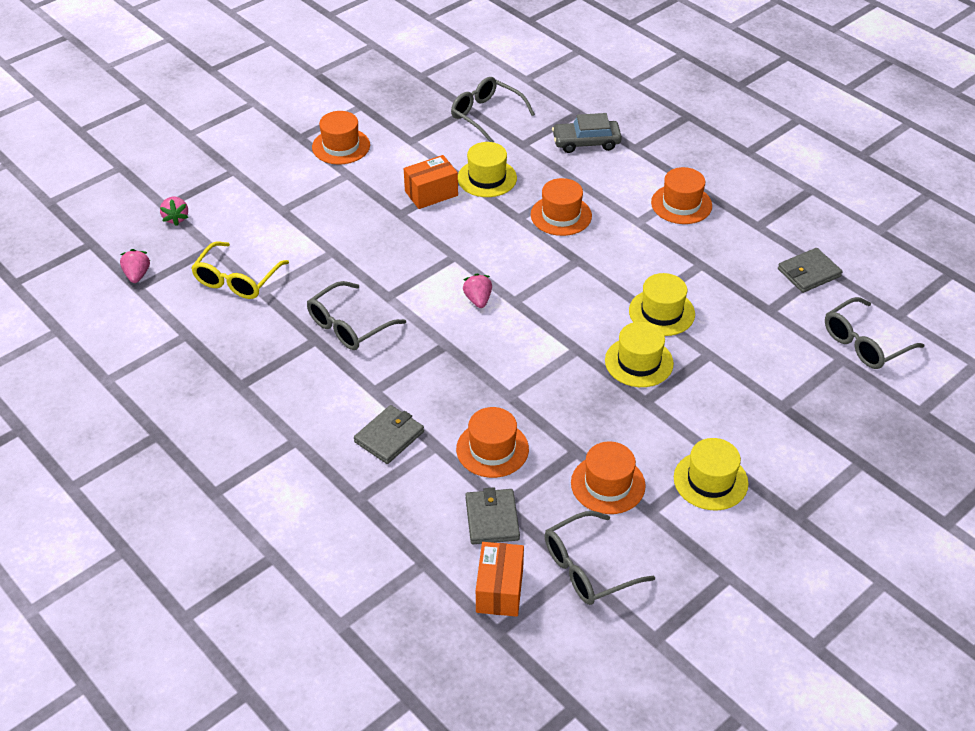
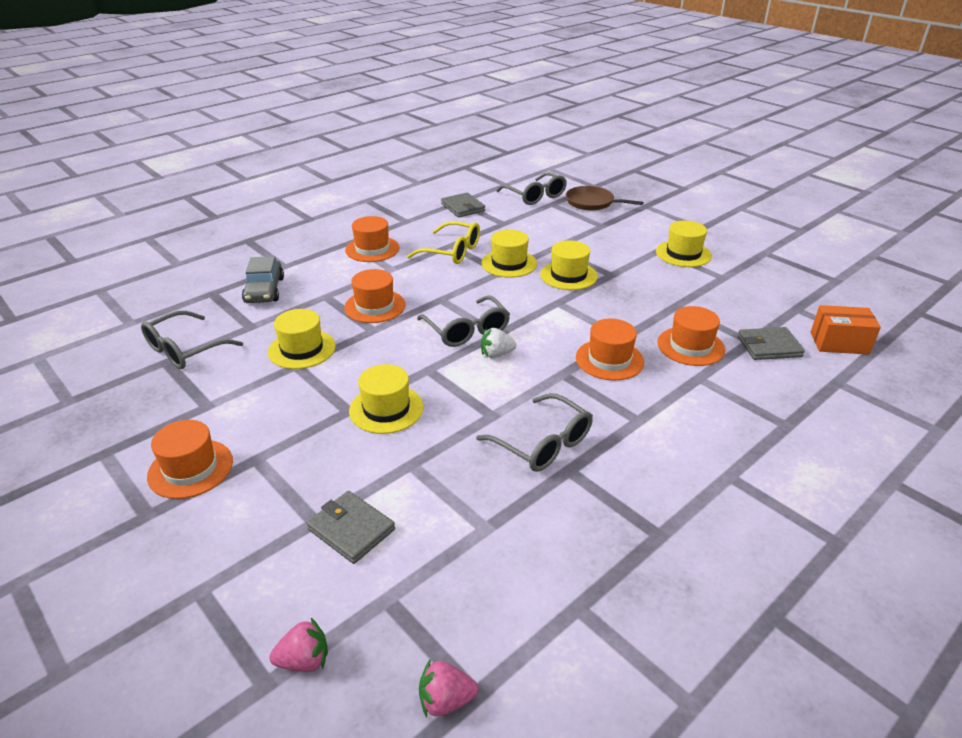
camera: 90 degrees left, 10 degrees down
(237, 280) = (462, 559): yellow glasses -> yellow glasses (452, 252)
(389, 437) = (699, 407): grey wallet -> grey wallet (351, 529)
(400, 234) = (386, 409): none -> yellow hat
(431, 193) = (317, 387): orange box -> none
(478, 300) = (496, 354): pink strawberry -> white strawberry
(587, 568) = (792, 304): grey glasses -> grey glasses (467, 331)
(608, 484) = (705, 293): orange hat -> orange hat (609, 359)
(857, 403) = (592, 202): none -> brown pan

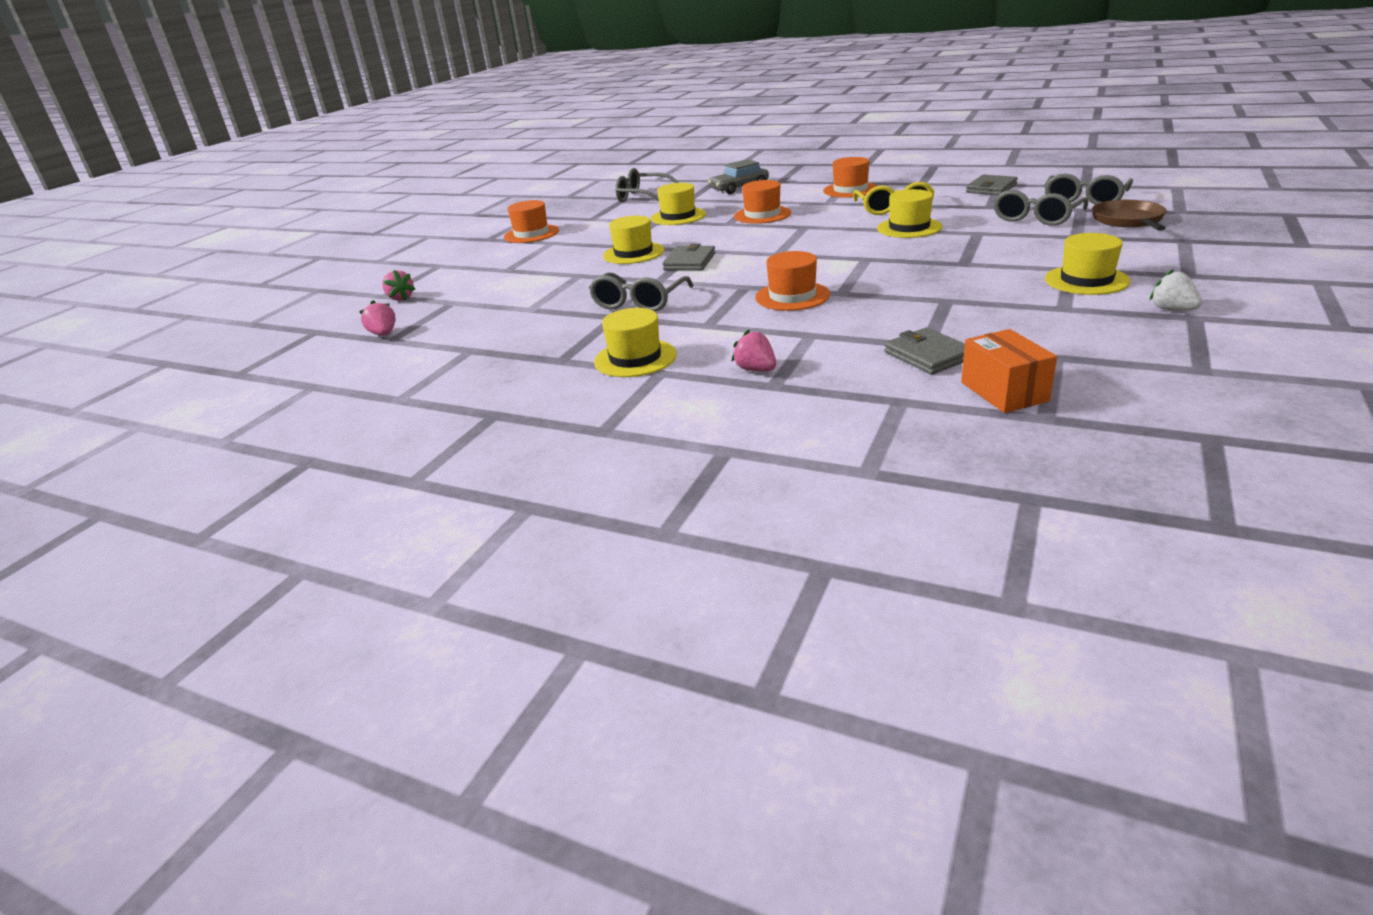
camera: 70 degrees right, 5 degrees down
(351, 529) = (505, 279): grey wallet -> grey wallet (689, 262)
(467, 331) = (767, 245): grey glasses -> grey glasses (1036, 218)
(496, 354) = (745, 261): white strawberry -> white strawberry (1172, 309)
(568, 275) = (928, 250): yellow hat -> yellow hat (635, 358)
(690, 346) = (868, 321): orange hat -> none
(752, 424) = (756, 370): none -> pink strawberry

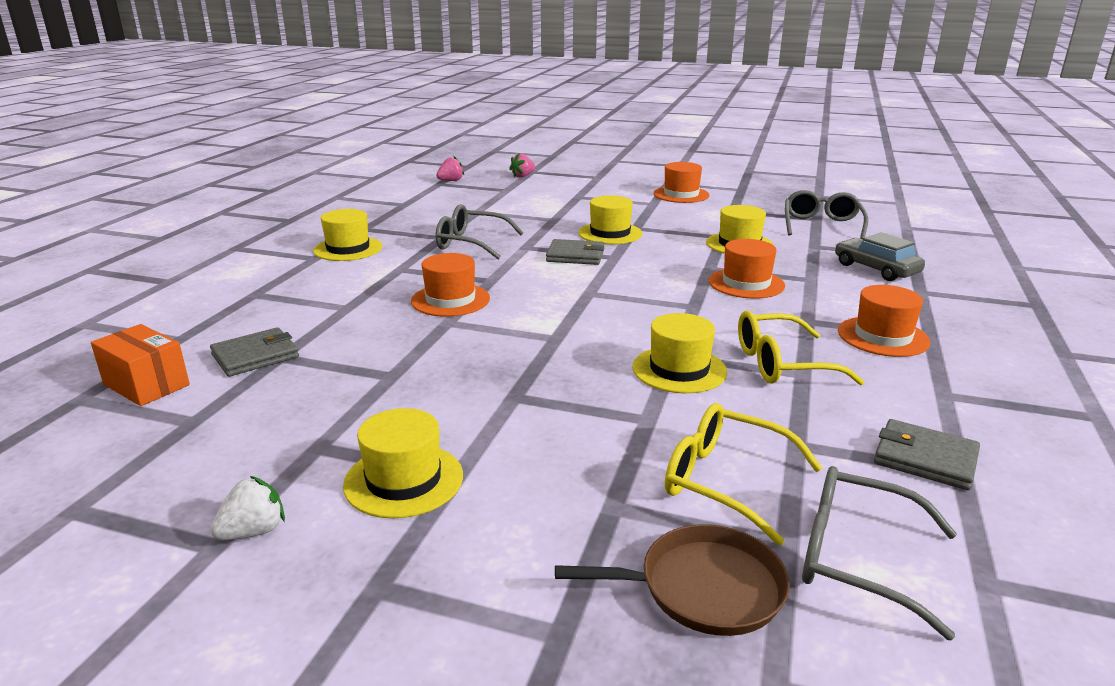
camera: 80 degrees right, 5 degrees down
(756, 370) = (289, 287): pink strawberry -> none
(1004, 392) = (146, 385): orange box -> orange box turned 60 degrees clockwise
(1036, 218) = (725, 481): grey glasses -> yellow glasses

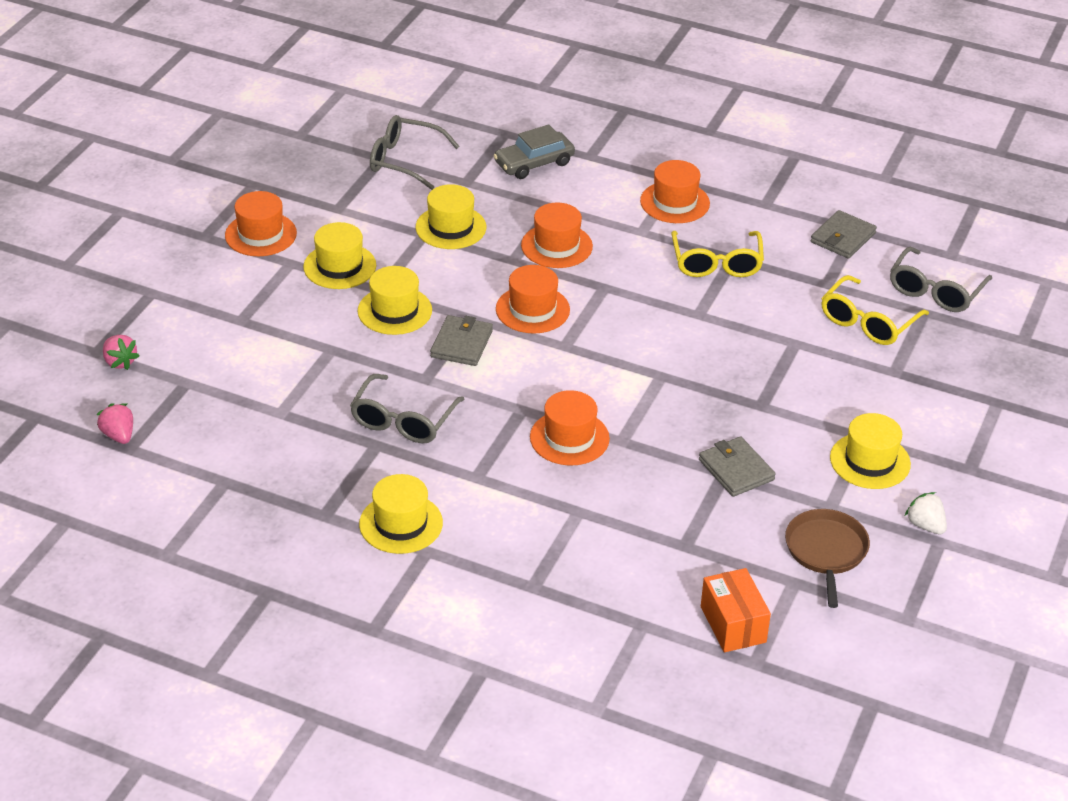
camera: 85 degrees left, 15 degrees up
(146, 385) = (733, 624): orange box -> orange box turned 60 degrees counterclockwise
(255, 356) = (682, 562): grey wallet -> grey wallet (736, 470)
(638, 278) = (532, 309): none -> orange hat
(679, 369) = (723, 315): yellow hat -> yellow hat (339, 266)
(703, 588) = (961, 348): brown pan -> brown pan (826, 551)

